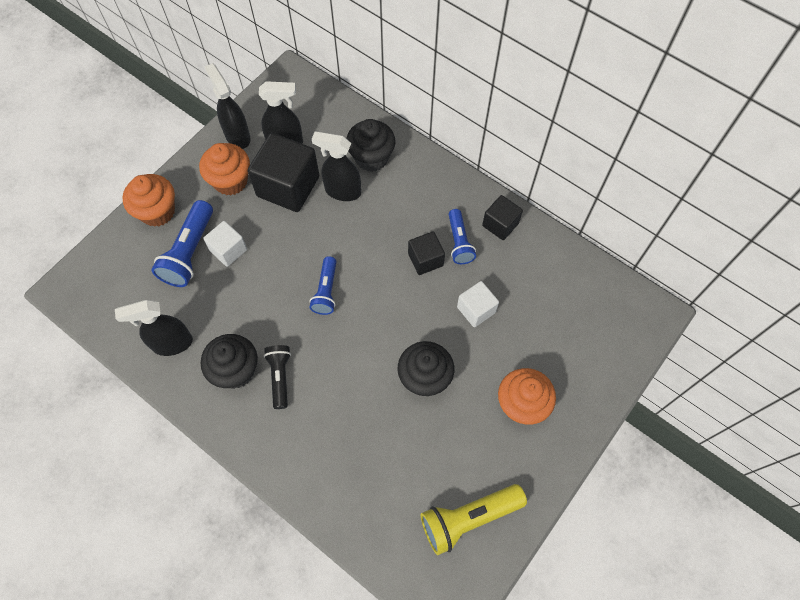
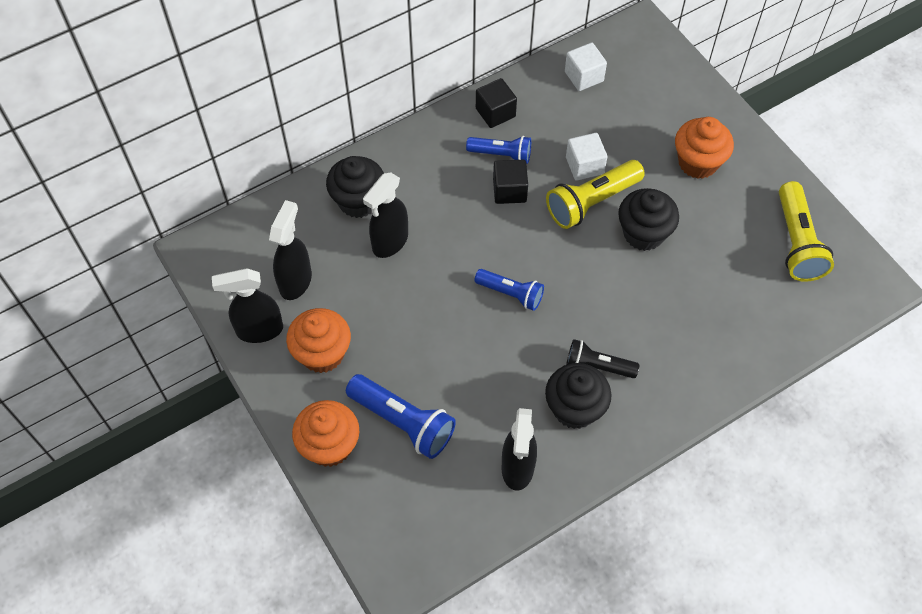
camera: 70 degrees left, 5 degrees down
(228, 250) = (418, 379): white cube -> white cube (584, 76)
(288, 186) = (358, 295): black cube -> none
(440, 326) = (592, 202): none -> yellow flashlight

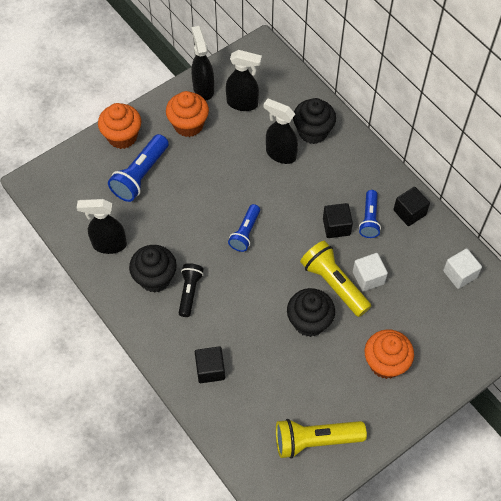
camera: 85 degrees right, 0 degrees up
(709, 348) = (210, 369): none -> black cube

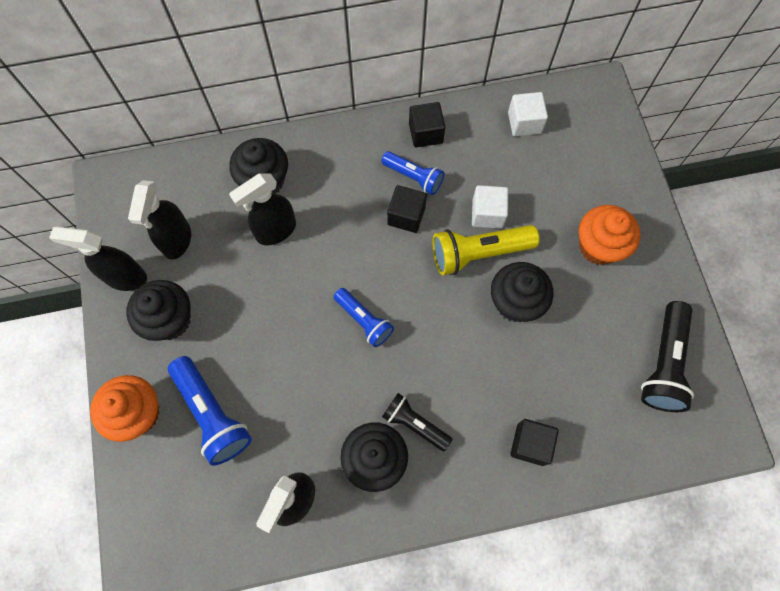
camera: 65 degrees left, 10 degrees up
(188, 125) = (170, 320): orange cupcake -> black cupcake
(242, 103) = (177, 240): black spray bottle -> black spray bottle turned 150 degrees clockwise
(315, 440) = (663, 363): yellow flashlight -> black flashlight

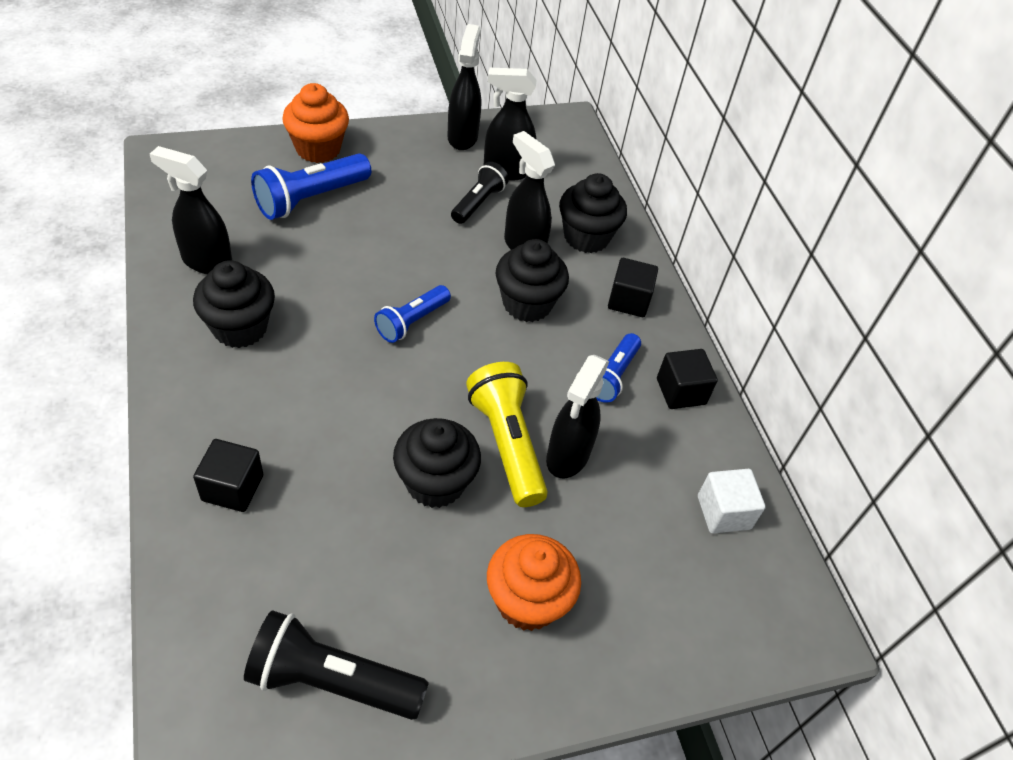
camera: 80 degrees right, 20 degrees down
(170, 320) = (416, 168): black cupcake -> black cupcake (527, 304)
(406, 216) = (555, 366): black cube -> black cube (628, 300)
(414, 424) = (277, 366): black flashlight -> black flashlight (478, 203)
(487, 214) = (567, 457): white cube -> black spray bottle

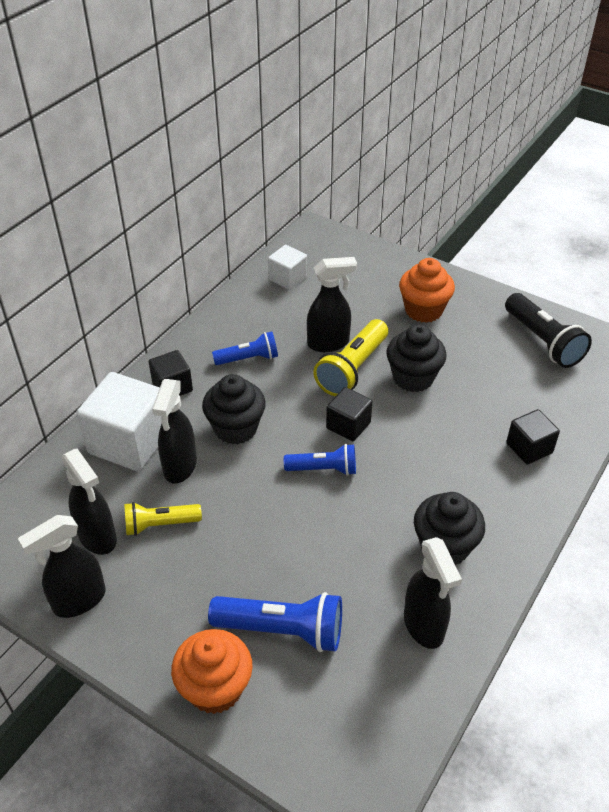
camera: 125 degrees left, 5 degrees down
(478, 203) = (160, 525): black flashlight -> yellow flashlight
(586, 237) = (129, 442): black cupcake -> white cube
(681, 391) = (224, 328): black cube -> black cube (348, 425)

